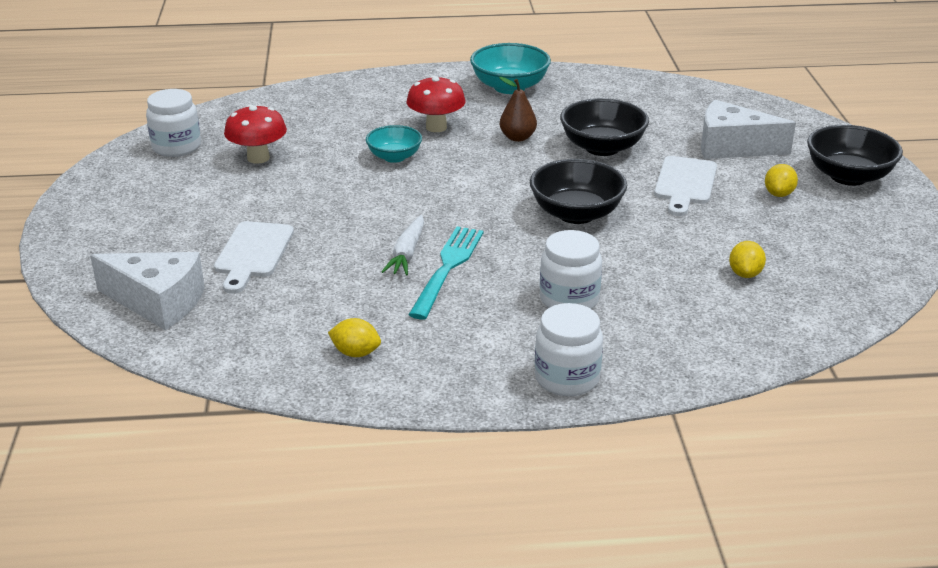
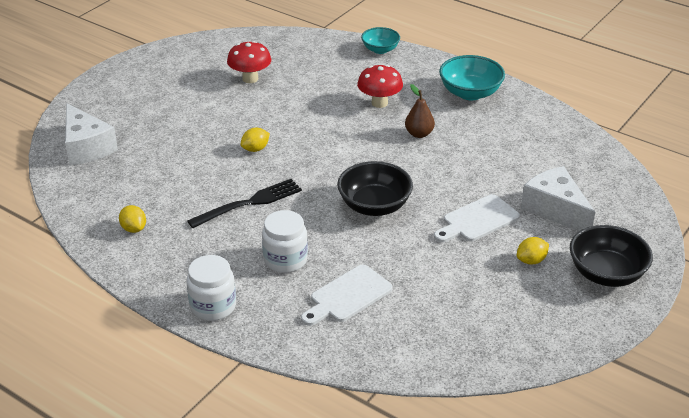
camera: 40 degrees right, 5 degrees up
(176, 147) = (218, 51): white jar -> none
(253, 253) = (166, 141): white cutting board -> white cutting board (348, 296)
(394, 157) = (325, 113): turquoise bowl -> turquoise bowl (380, 50)
(407, 253) = (241, 182): white carrot -> none
(447, 268) = (249, 203): turquoise fork -> black fork
(602, 147) = (463, 167): black bowl -> none
(745, 274) = (415, 303): yellow lemon -> yellow lemon (255, 149)

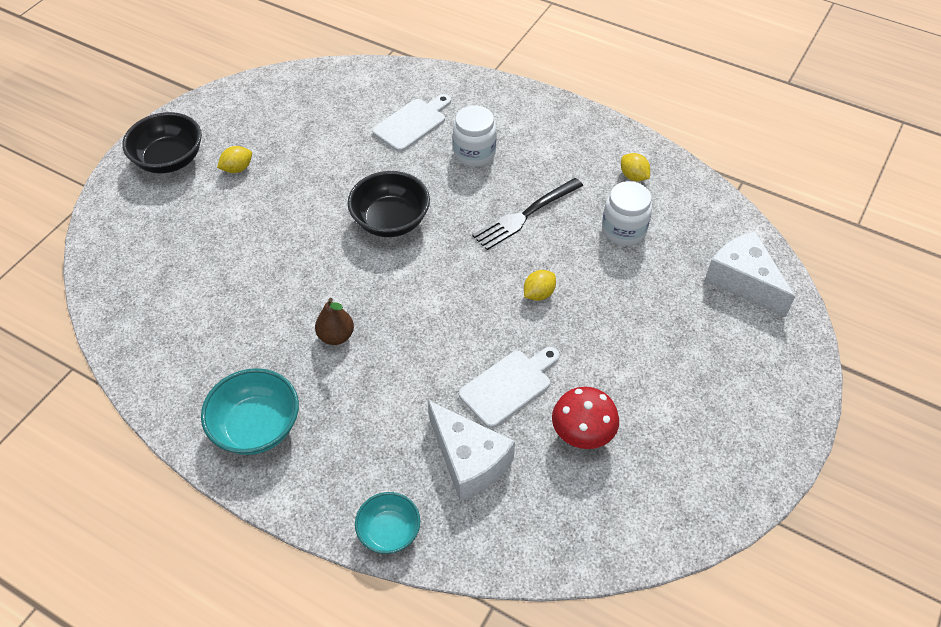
camera: 175 degrees right, 15 degrees up
(213, 306) = (529, 106): white jar -> white jar (623, 230)
(379, 103) = (388, 394): red mushroom -> none
(477, 220) = (282, 211): white cutting board -> white cutting board (508, 386)
(555, 209) = (195, 230): white cheese -> white cheese (469, 461)

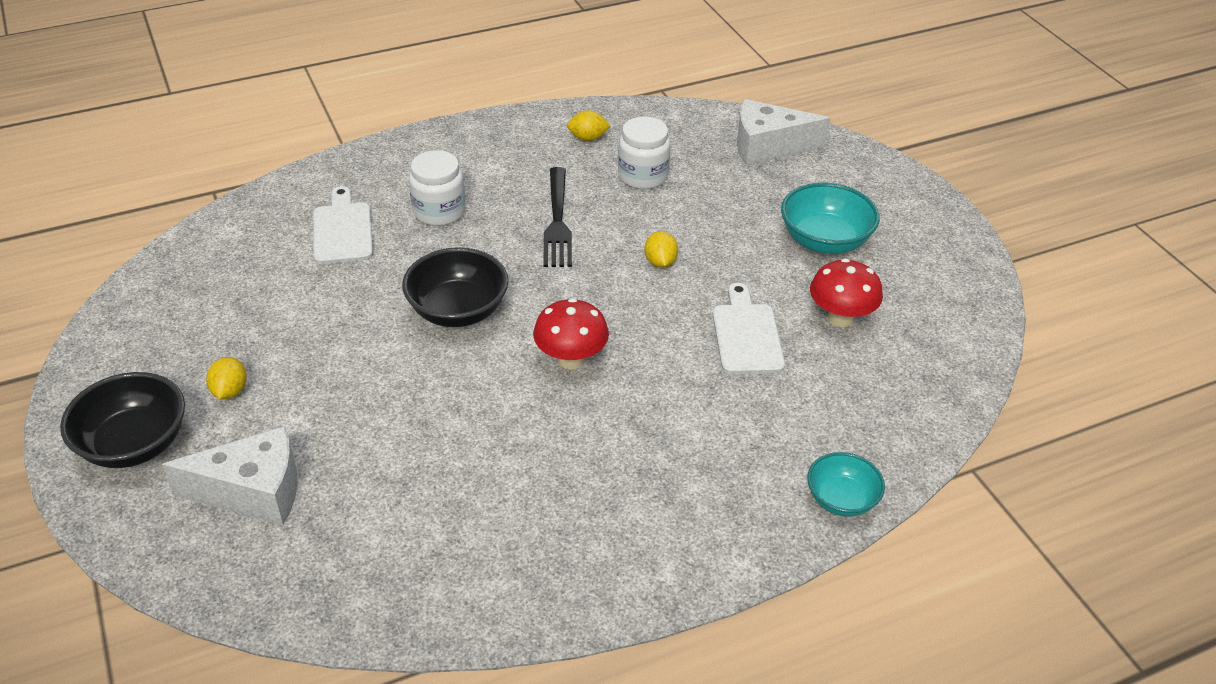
camera: 55 degrees left, 10 degrees down
(256, 427) = (625, 545): turquoise bowl -> turquoise bowl (824, 241)
(336, 336) = (566, 424): brown pear -> none
(396, 303) = (571, 359): none -> red mushroom
(469, 461) = (807, 404): white cheese -> white cheese (253, 491)

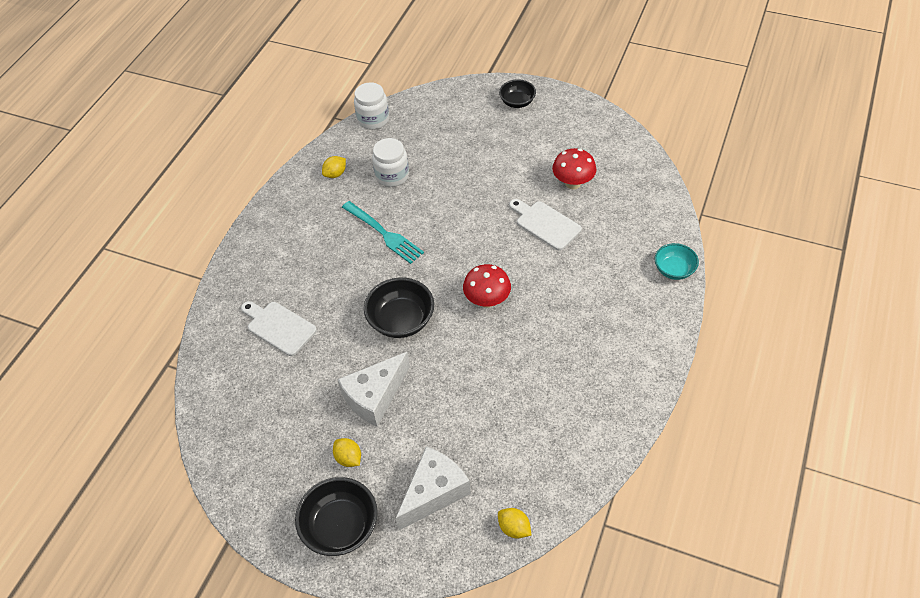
camera: 40 degrees left, 10 degrees up
(439, 212) = (316, 276): white jar -> white jar (373, 119)
(557, 221) = (384, 233): black fork -> turquoise fork
(660, 262) = (461, 217): yellow lemon -> yellow lemon (514, 528)
(768, 146) = (430, 114): white cheese -> white cheese (375, 396)
(824, 241) = (519, 148): turquoise bowl -> none
(888, 196) = (517, 102): none -> black bowl

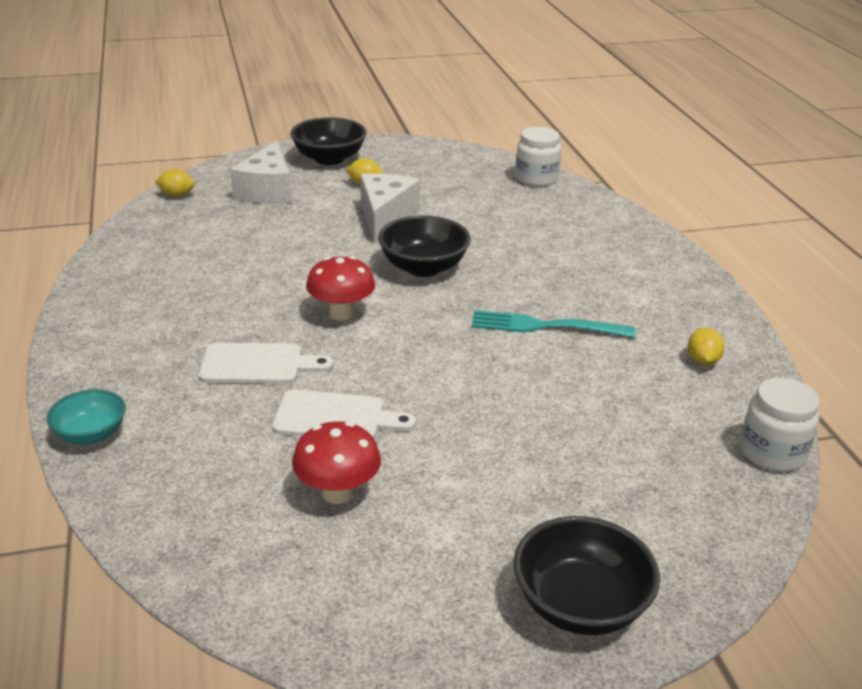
camera: 140 degrees right, 20 degrees down
(279, 327) = (542, 225): white cutting board -> white cutting board (258, 364)
(392, 176) = (627, 389): white jar -> white jar (536, 179)
(517, 102) = (580, 605): black bowl -> black bowl, size x1.58

